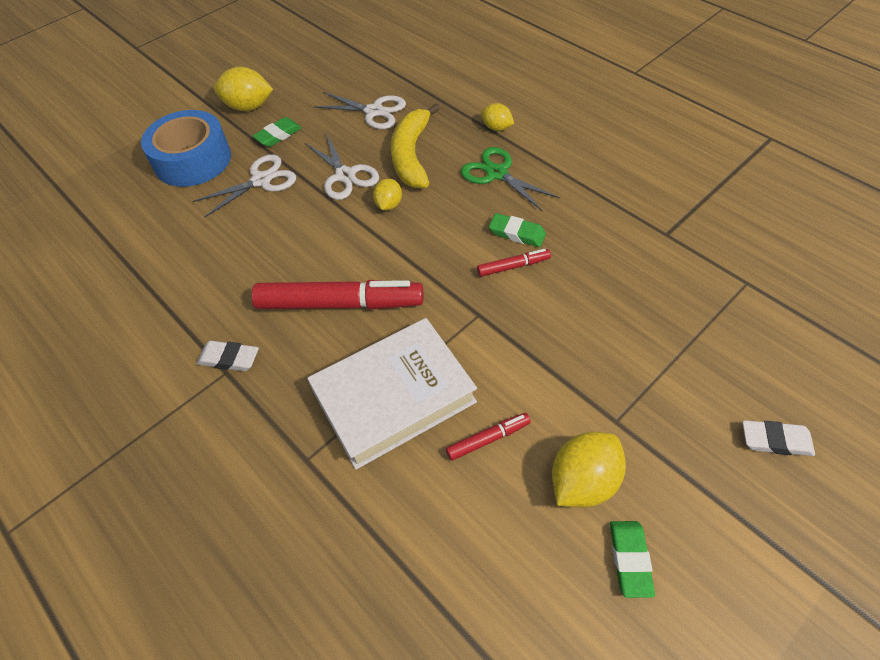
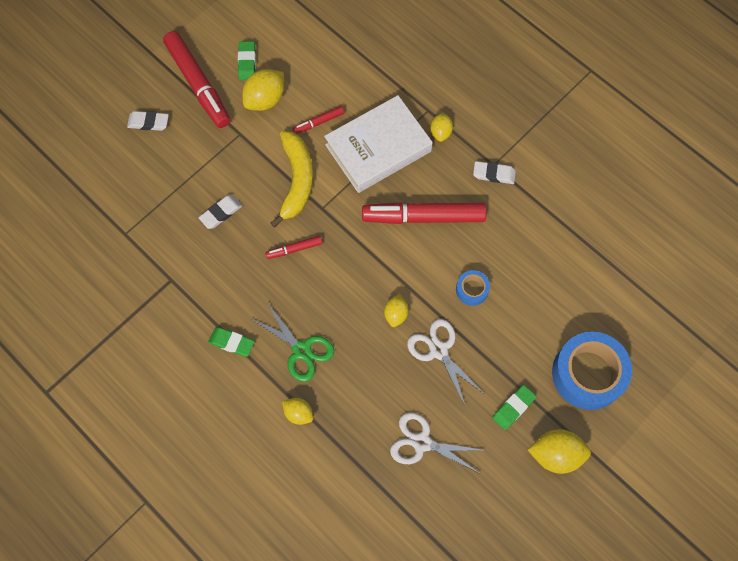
camera: 175 degrees right, 15 degrees up
(261, 180) = (515, 345): white scissors -> none
(293, 421) = (440, 132): none -> yellow lemon
(295, 228) = (472, 290): none -> blue tape
(411, 155) = (379, 375): yellow banana -> yellow banana (296, 180)
(517, 233) = (289, 281): green eraser -> green eraser (231, 342)
(620, 307) = (221, 213): none -> white eraser
(711, 513) = (198, 84): none -> red marker

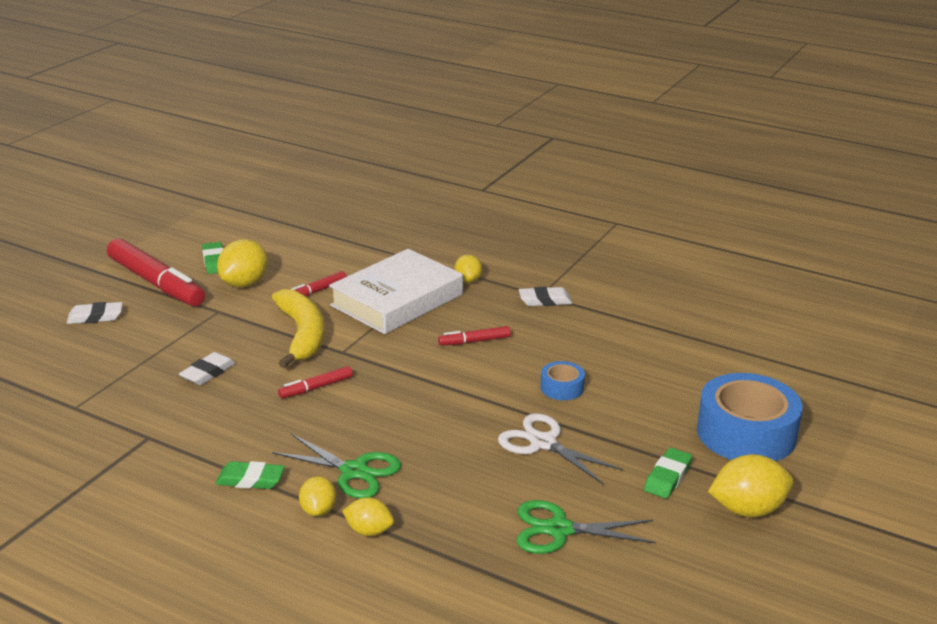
camera: 15 degrees left, 40 degrees down
(396, 314) = (472, 421): yellow lemon -> yellow lemon (318, 510)
(422, 442) = (559, 530): white scissors -> green scissors
(423, 217) = (474, 341): red marker -> red marker, size x0.46

